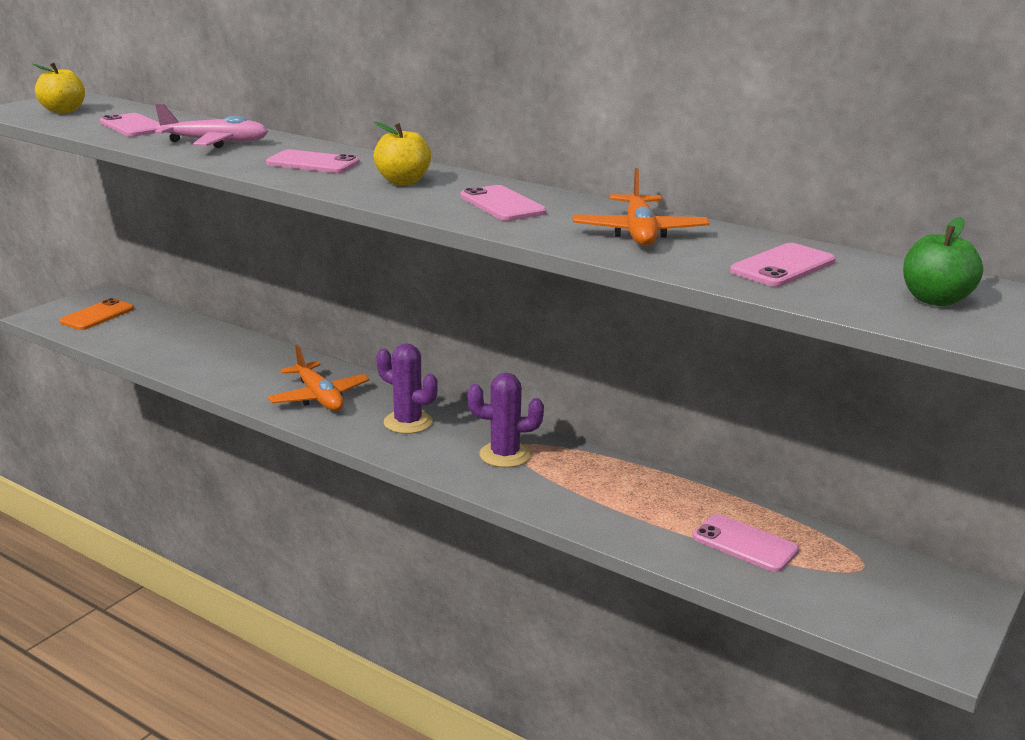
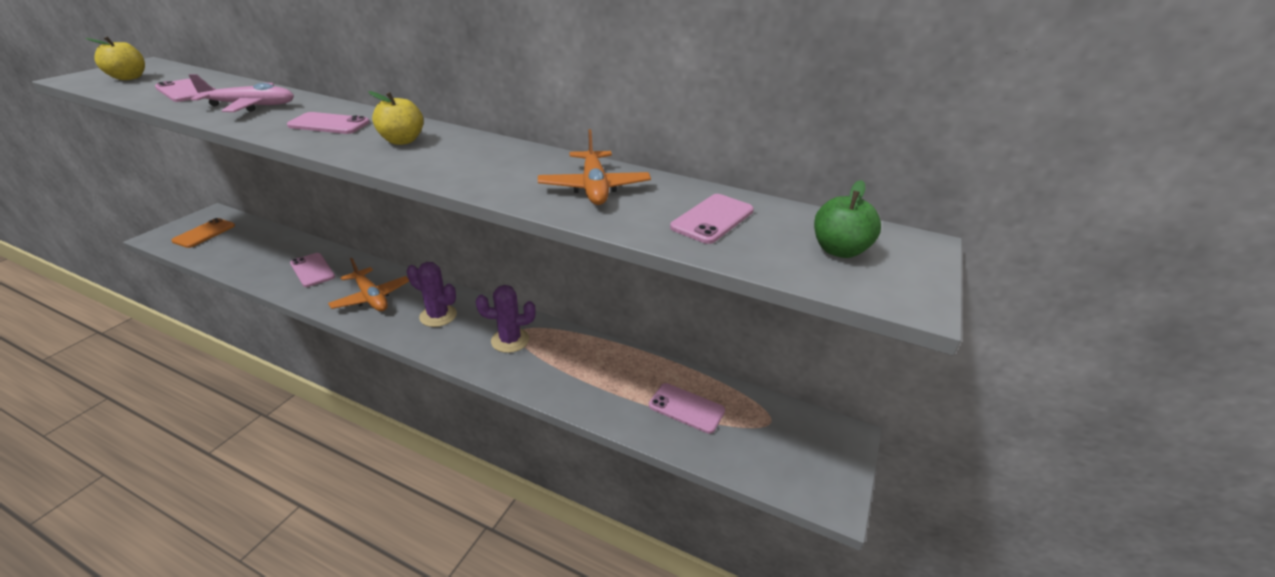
camera: 10 degrees left, 10 degrees up
(502, 204) = (482, 162): pink phone -> pink phone (312, 270)

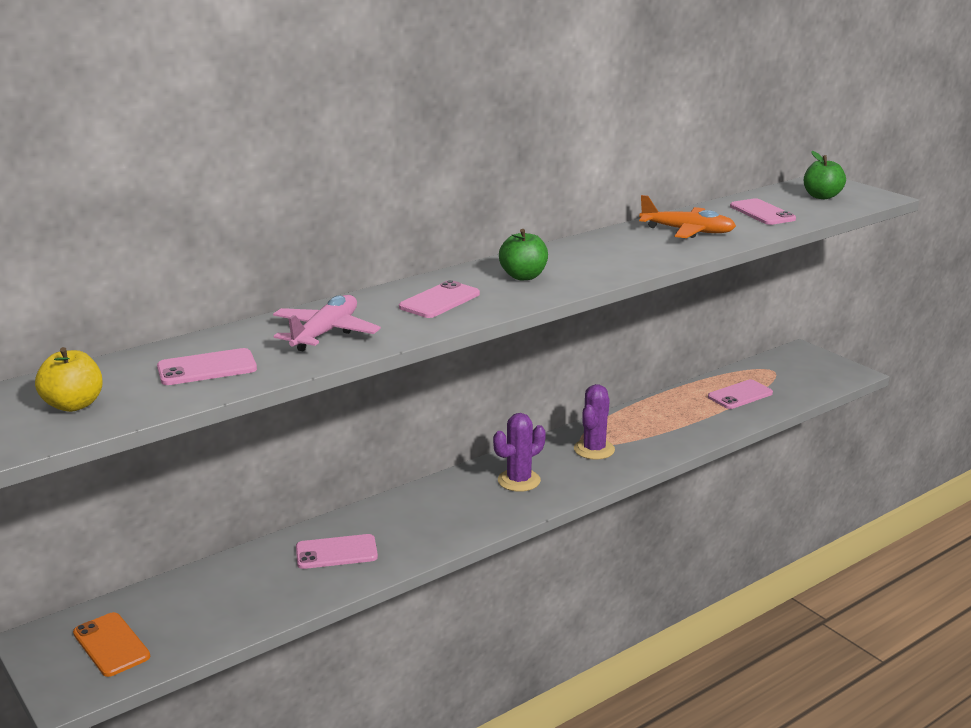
camera: 60 degrees left, 10 degrees down
(371, 297) = (444, 516): orange plane -> none
(402, 141) = (523, 276): yellow apple -> green apple

